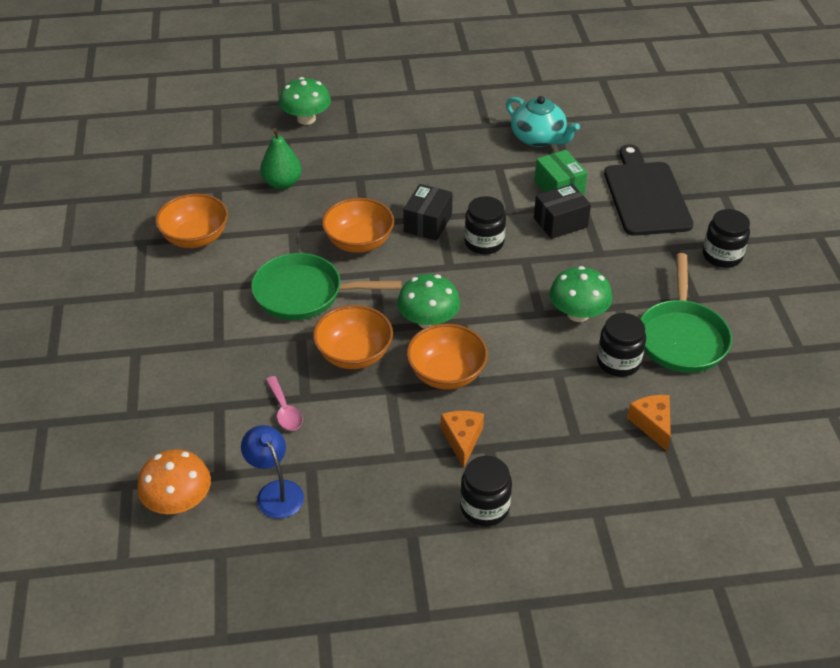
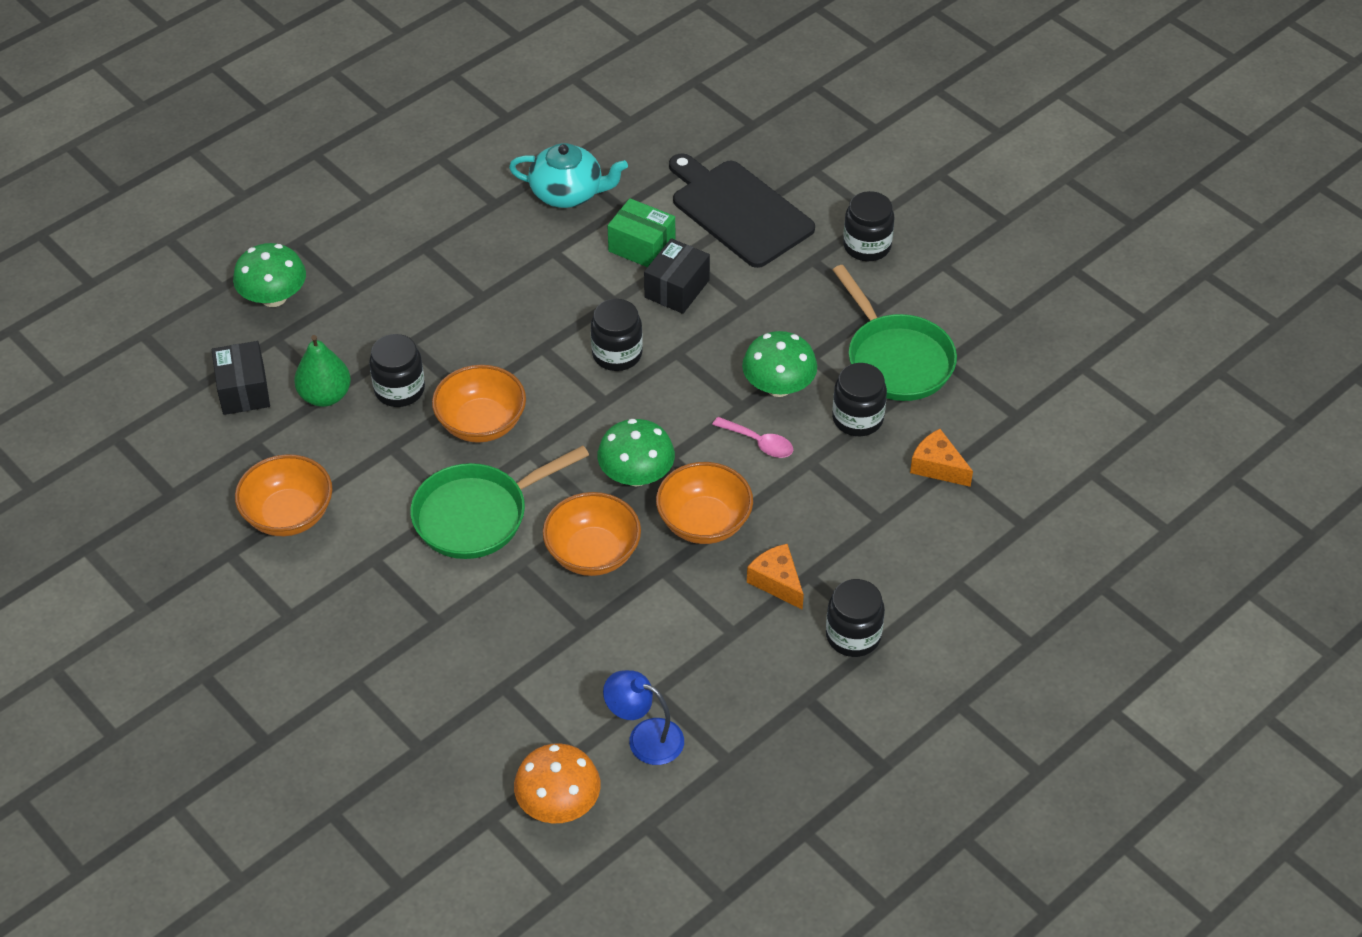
camera: 35 degrees left, 5 degrees up
(285, 410) = (577, 652): pink spoon -> pink spoon (759, 443)
(328, 200) = (399, 389): none -> black jar
(428, 223) = (537, 362): black box -> black box (243, 390)

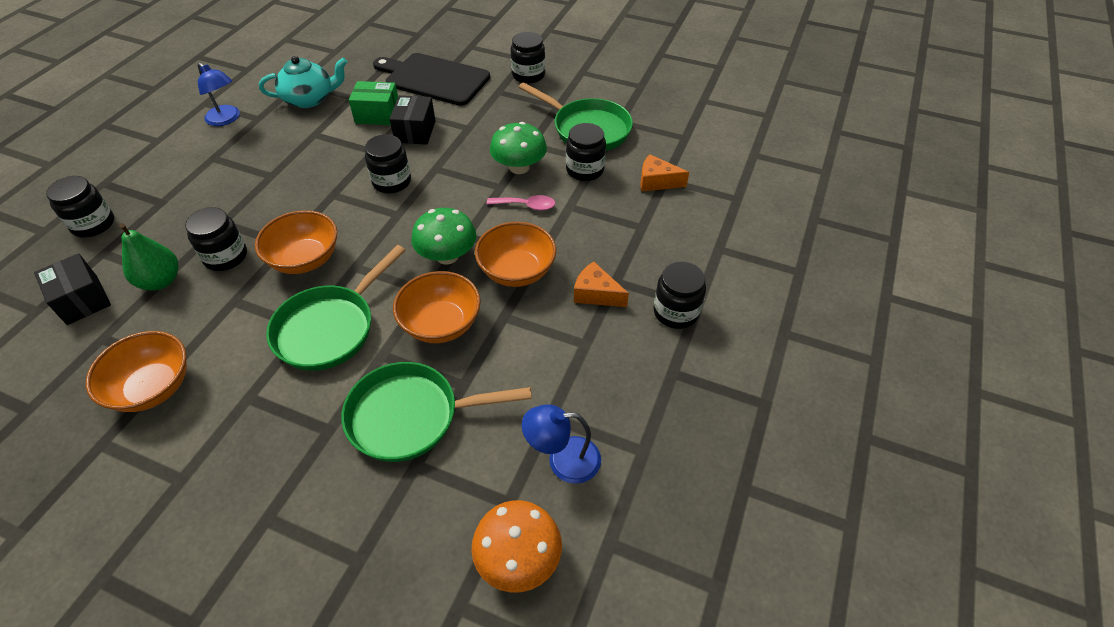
camera: 25 degrees left, 0 degrees up
(273, 297) = (93, 224): green mushroom -> black jar
(457, 193) = (226, 119): none -> blue lamp
(520, 638) = (411, 416): none -> green pan

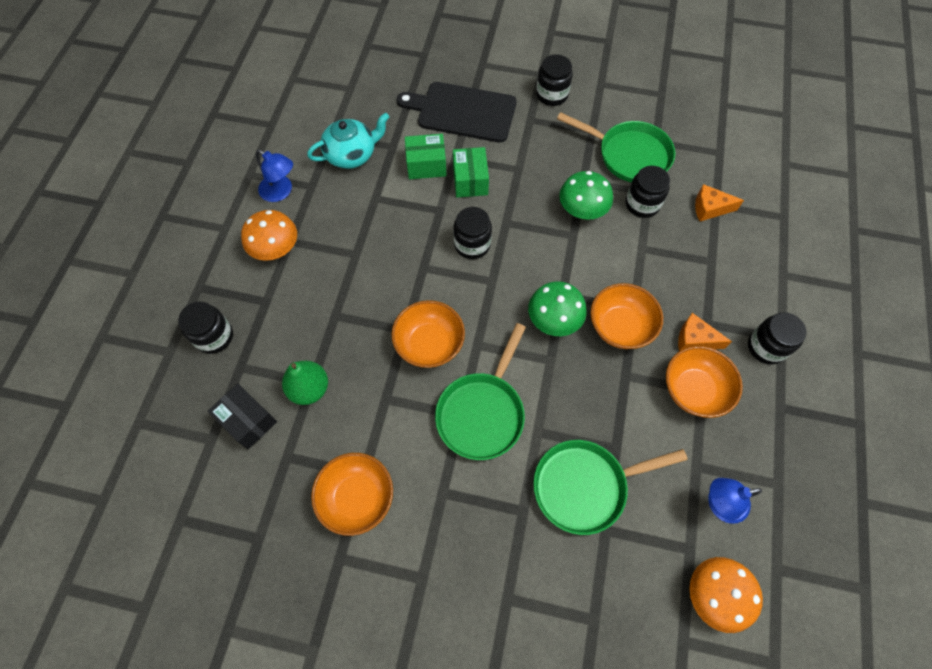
camera: 10 degrees left, 15 degrees up
(195, 162) = (276, 248): none -> orange mushroom
(226, 257) = (356, 353): black jar -> none
(415, 131) = (470, 181): black box -> green box
(441, 324) = (575, 392): orange bowl -> orange bowl (694, 390)
(526, 206) = (604, 253): pink spoon -> none

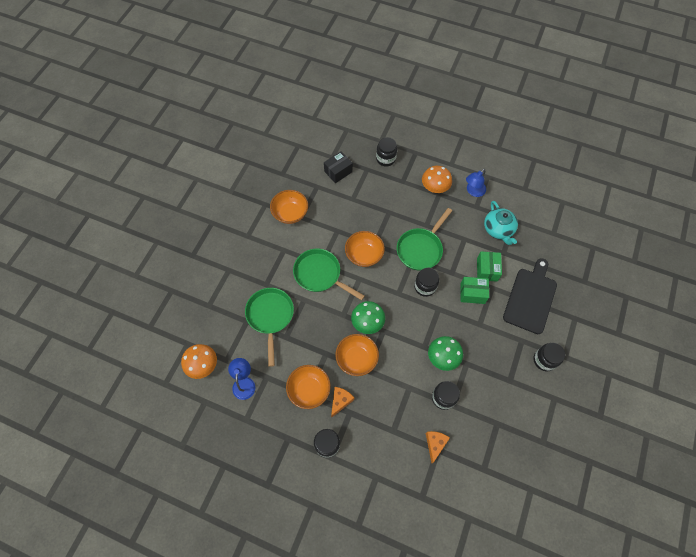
camera: 100 degrees right, 0 degrees up
(309, 389) = (349, 198): green pear -> none
(629, 155) = (486, 400): green pan -> green pan (421, 249)

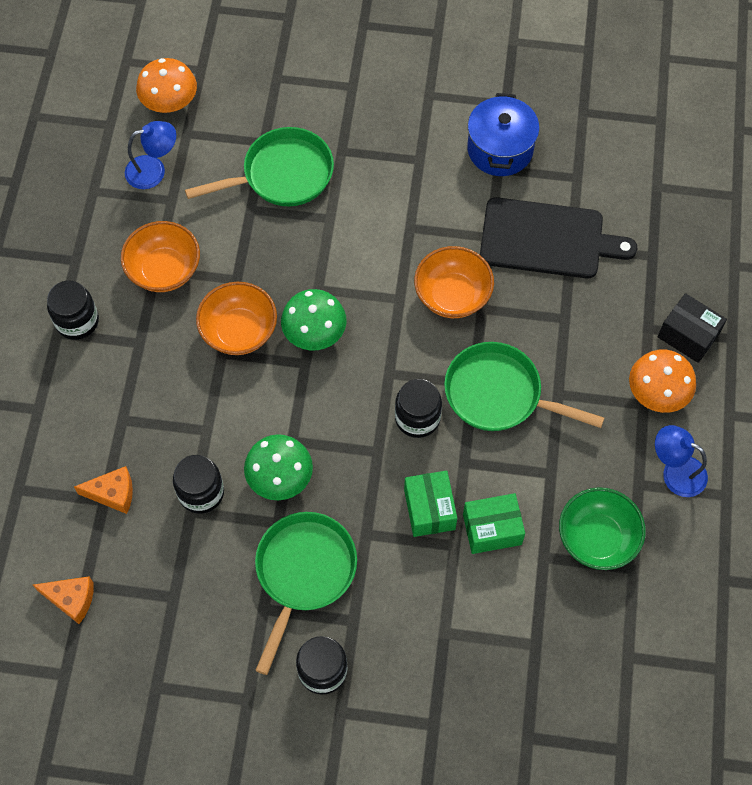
camera: 75 degrees right, 0 degrees up
(290, 213) = (500, 149): orange bowl -> blue pot
(320, 274) = (387, 231): green pan -> green pan (304, 573)
(338, 171) = (626, 205): black box -> black box (688, 335)
(340, 401) = (156, 323): orange cheese -> orange cheese (71, 599)
(385, 159) = (692, 284): black jar -> none
(498, 229) = (597, 538): turquoise teapot -> green bowl
(530, 298) = (453, 626): black cutting board -> black cutting board (547, 239)

